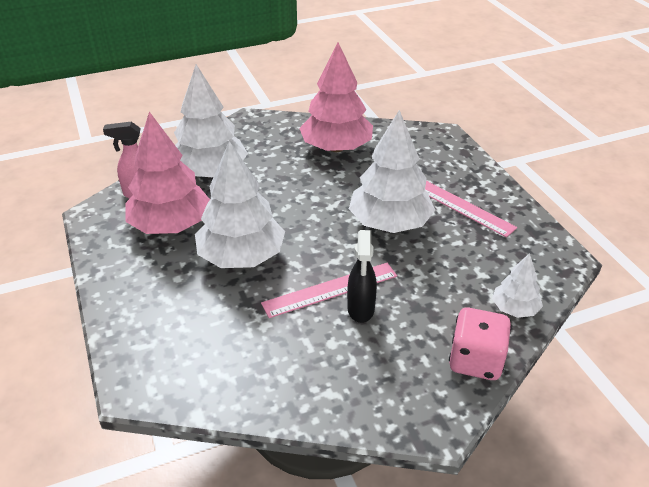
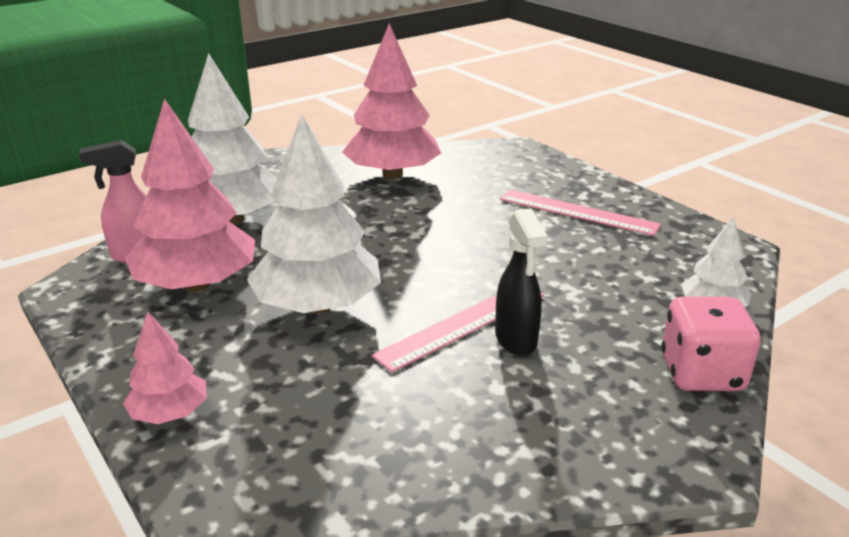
camera: 15 degrees left, 10 degrees down
(126, 321) = (170, 413): none -> pink tree
(389, 223) = (502, 241): white tree -> none

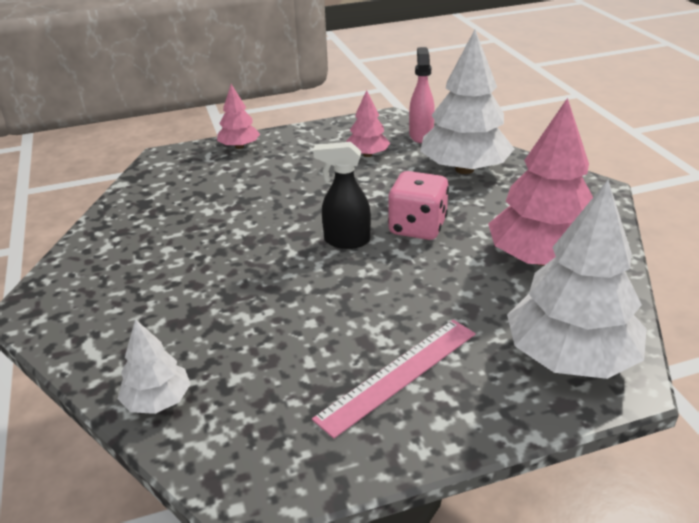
camera: 110 degrees right, 5 degrees up
(197, 284) = (367, 154): pink tree -> pink tree, size x0.51
(317, 305) = (311, 194): white tree -> white tree (570, 357)
(462, 324) = (244, 249): pink ruler -> none
(516, 340) = (206, 268): black spray bottle -> black spray bottle (346, 241)
(701, 373) = (91, 349): pink dice -> pink dice (417, 227)

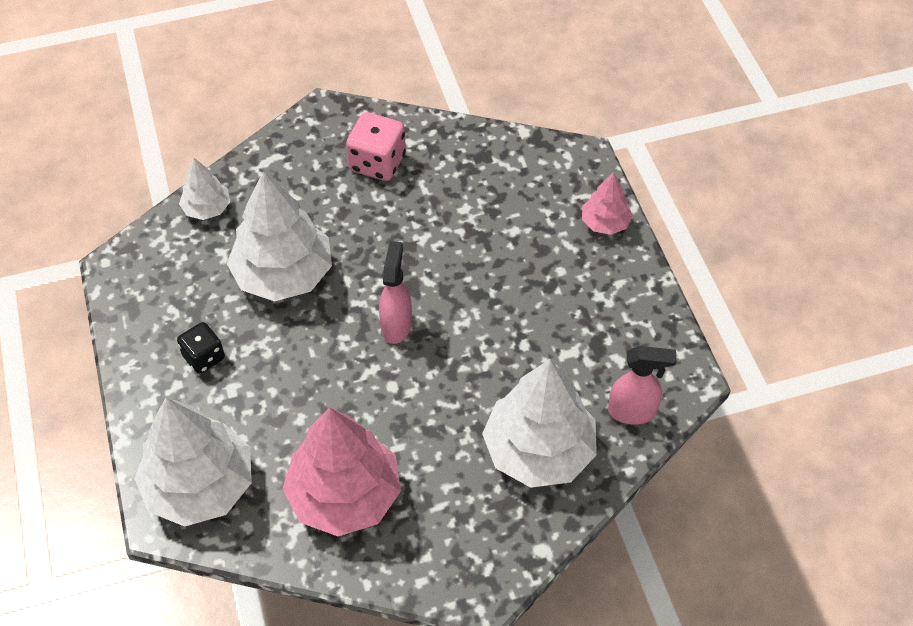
camera: 90 degrees right, 20 degrees up
(277, 321) = (283, 274): none -> white tree
(346, 241) = (396, 325): black spray bottle -> pink spray bottle
(367, 154) = (580, 350): pink tree -> none
(398, 374) = (204, 357): pink ruler -> black dice
(417, 227) = (414, 389): pink dice -> pink dice (377, 163)

